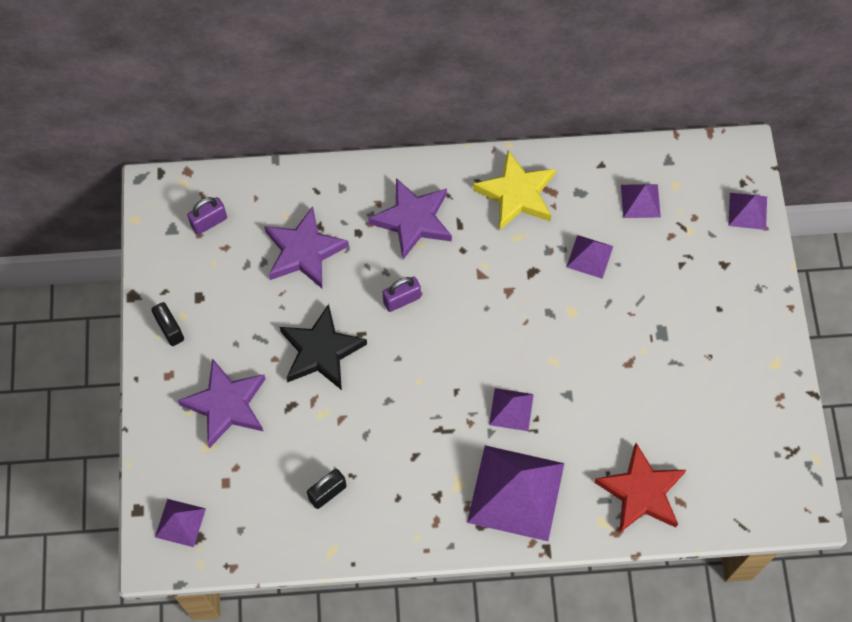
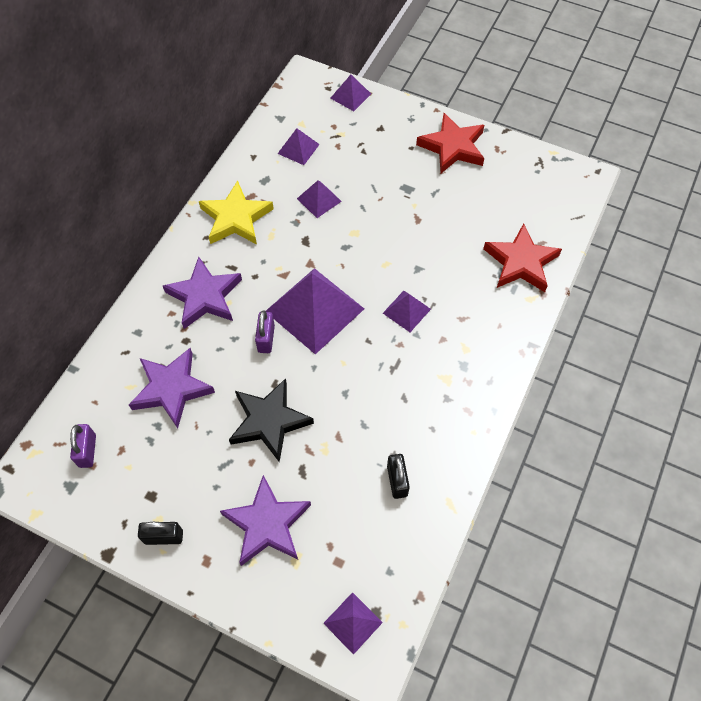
camera: 60 degrees left, 5 degrees down
(516, 492) = (475, 342): purple pyramid -> purple pyramid (314, 310)
(749, 350) = (452, 147): none -> red star

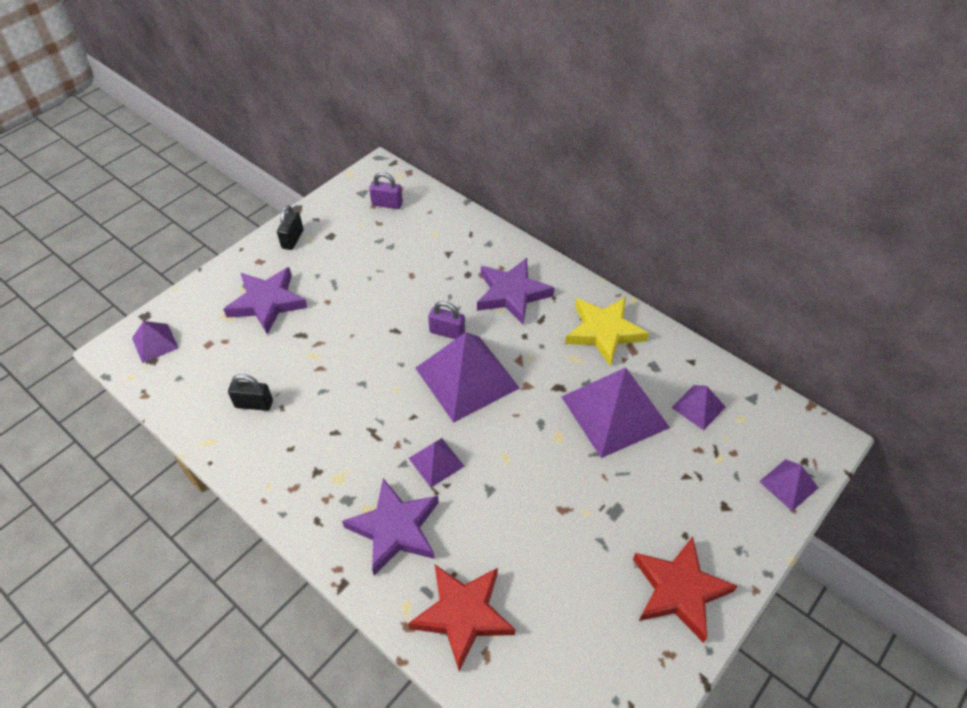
camera: 105 degrees right, 10 degrees down
(172, 389) = (421, 259): purple star -> purple star (395, 529)
(269, 421) = (359, 320): black star -> none
(319, 199) = (615, 412): purple pyramid -> purple pyramid, size x2.03

